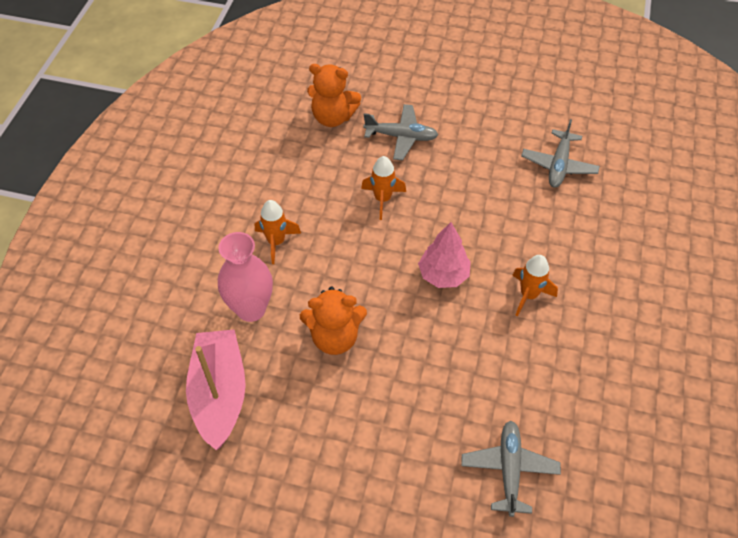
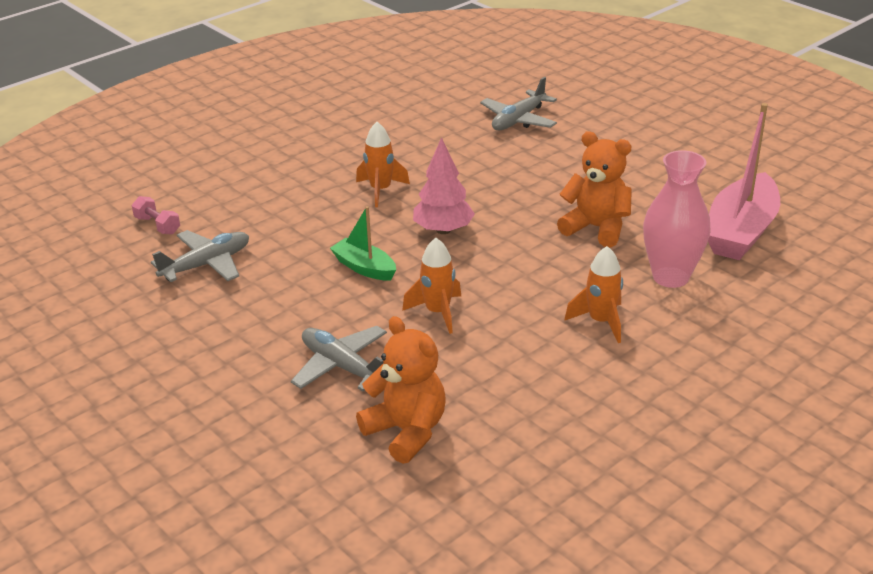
camera: 145 degrees left, 20 degrees down
(461, 212) = (364, 268): none -> green boat
(631, 180) = (157, 225): none -> pink dumbbell

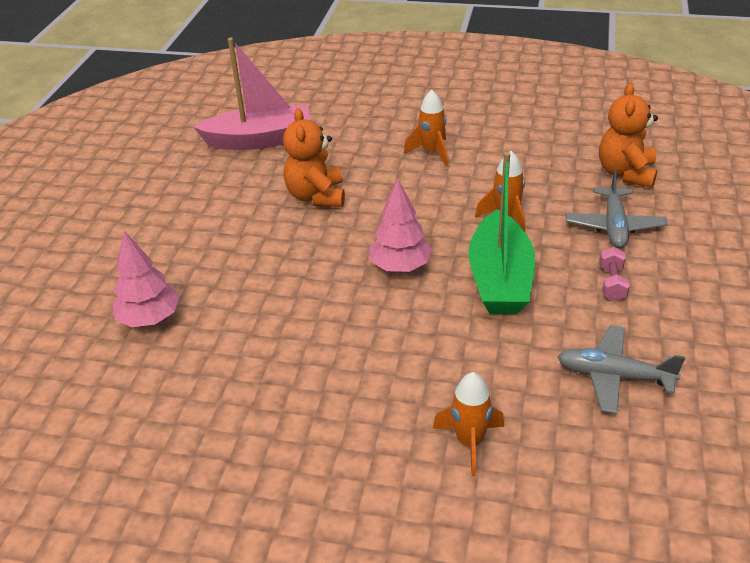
camera: 125 degrees left, 5 degrees up
(157, 225) = (610, 465): pink dumbbell -> pink dumbbell (612, 283)
(364, 268) = (500, 279): green boat -> green boat, size x1.84
(380, 190) = (375, 338): orange rocket -> orange rocket (469, 442)
(518, 120) = (150, 319): grey plane -> pink tree
(670, 277) = (349, 146): pink vase -> none

